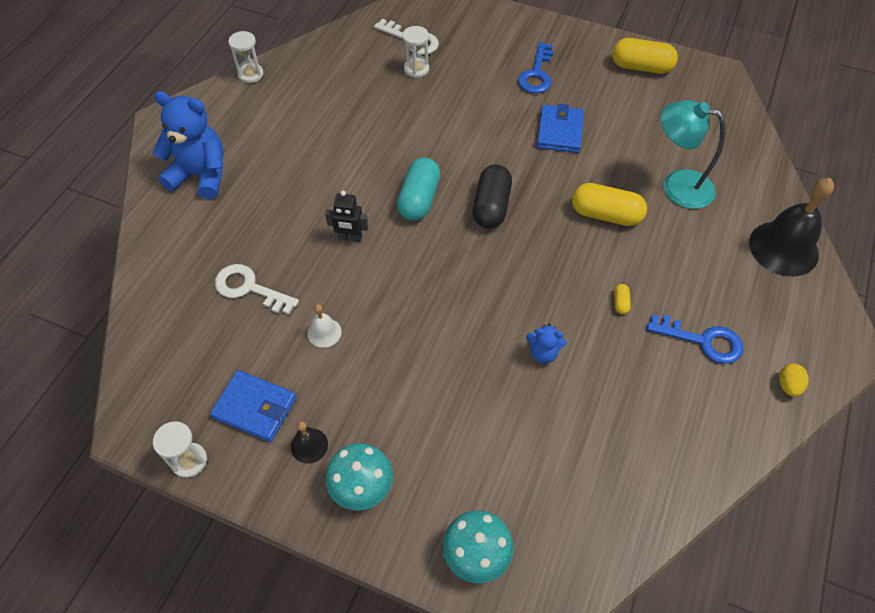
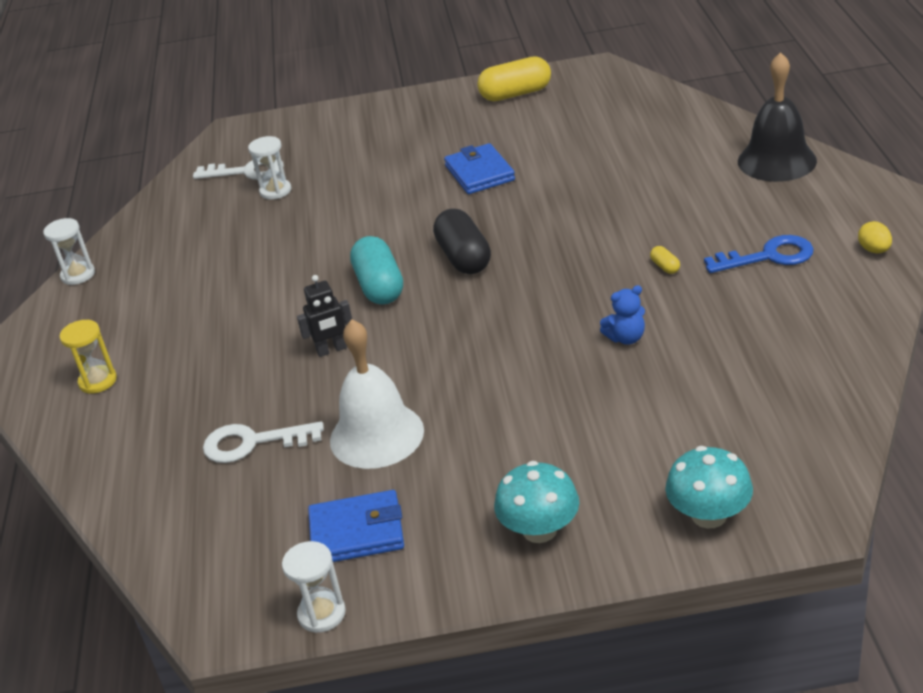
camera: 25 degrees left, 20 degrees down
(201, 175) = (98, 381): blue teddy bear -> yellow hourglass
(309, 445) = (449, 529): black bell -> none
(324, 332) = (376, 435): white bell -> white bell, size x2.14
(537, 74) = (412, 141): blue key -> none
(606, 215) = (587, 212): yellow capsule -> none
(677, 185) = (635, 161): turquoise lamp -> none

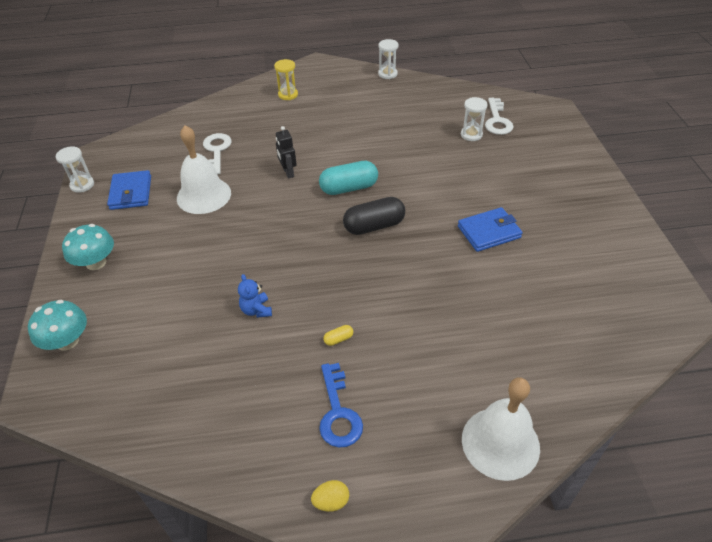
camera: 85 degrees right, 10 degrees up
(516, 94) = (623, 252): yellow capsule -> none
(777, 161) = (500, 443): black bell -> white bell

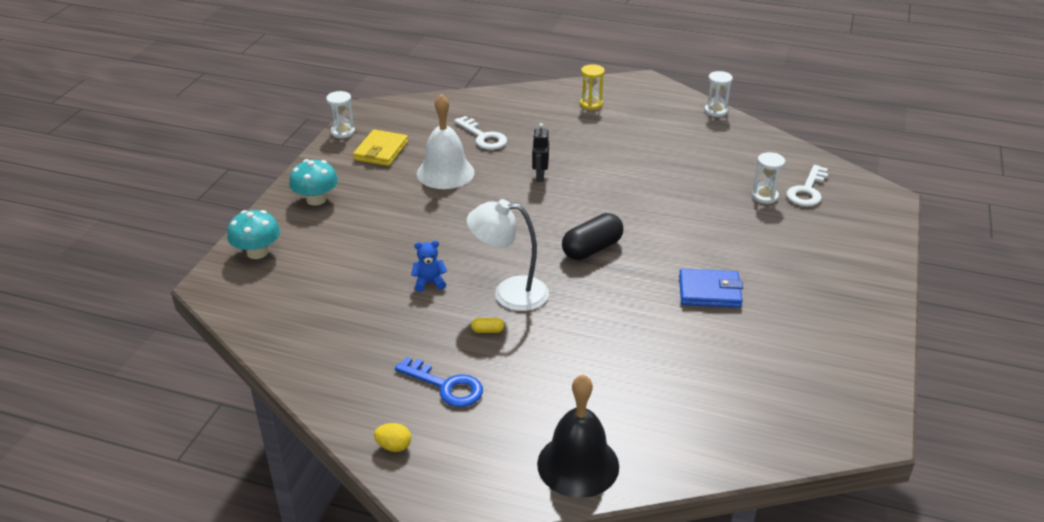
camera: 25 degrees right, 10 degrees down
(131, 193) = (381, 151): blue wallet -> yellow wallet
(216, 151) = (483, 137): white key -> white key turned 120 degrees clockwise
(256, 310) = (429, 282): blue teddy bear -> blue teddy bear turned 75 degrees clockwise
(333, 293) = (509, 293): none -> white lamp
(338, 412) = (446, 386): blue key -> blue key turned 75 degrees counterclockwise
(349, 188) = (591, 208): turquoise capsule -> none
(374, 226) = (592, 249): black capsule -> black capsule turned 45 degrees counterclockwise
(500, 443) = (578, 465): white bell -> black bell

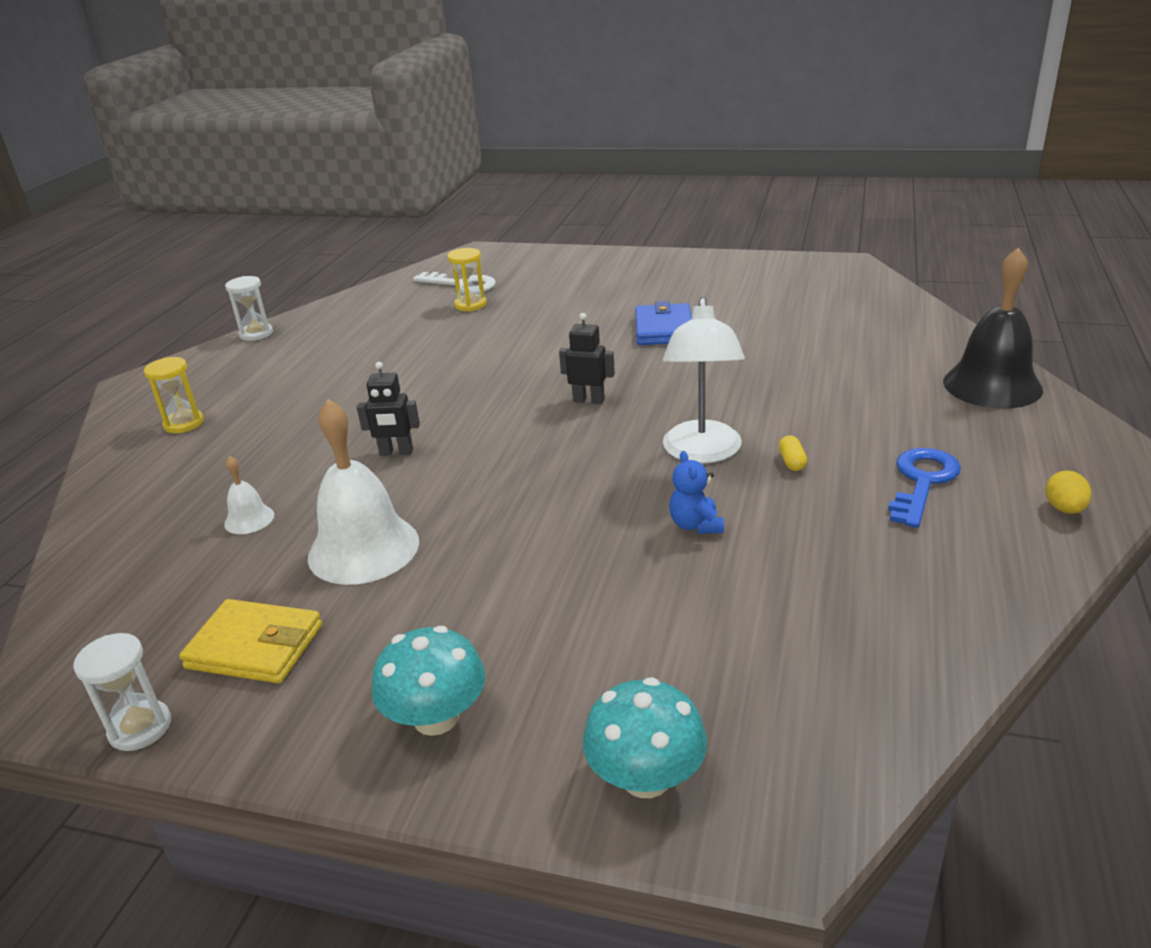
camera: 90 degrees left, 5 degrees down
(483, 137) = (249, 519): white key -> white bell
(592, 249) = (589, 400): black capsule -> black robot
(764, 196) = (470, 305): white hourglass -> yellow hourglass

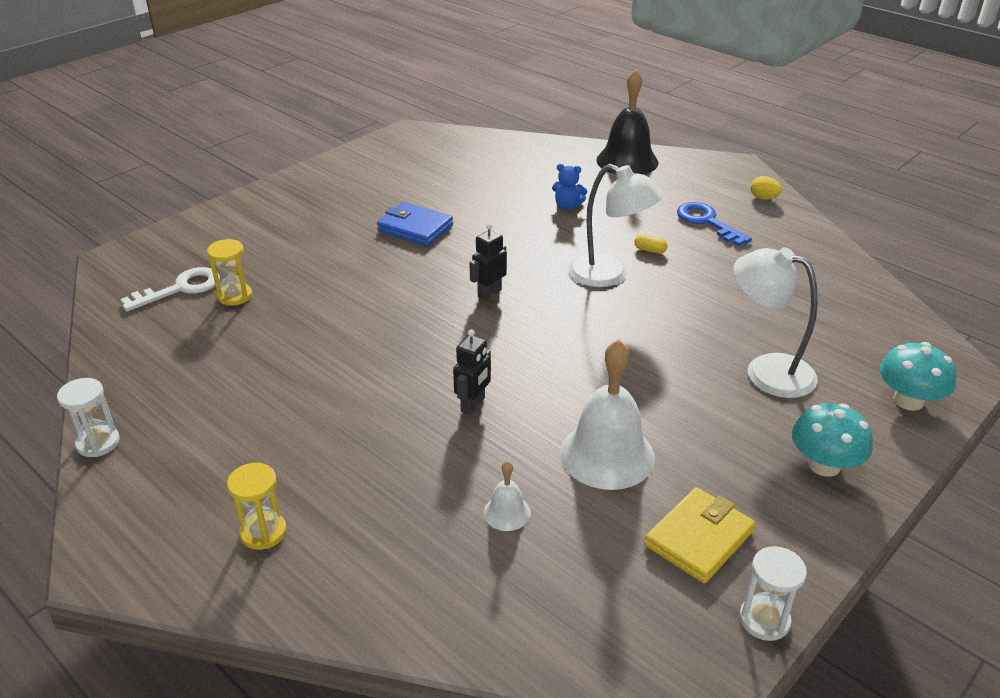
camera: 65 degrees left, 5 degrees up
(607, 620) = (766, 370): none -> white lamp
(696, 525) = (691, 306): blue teddy bear -> blue teddy bear (567, 206)

